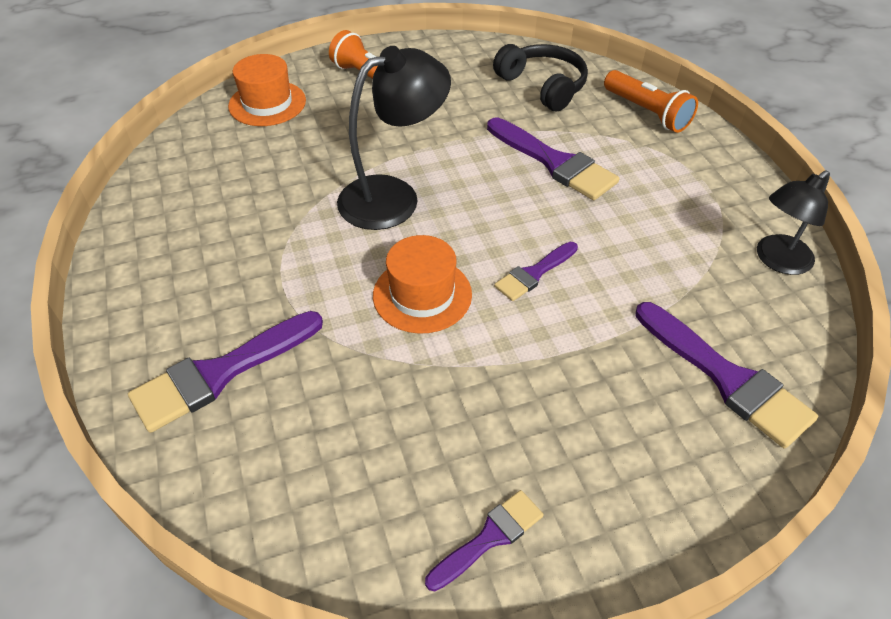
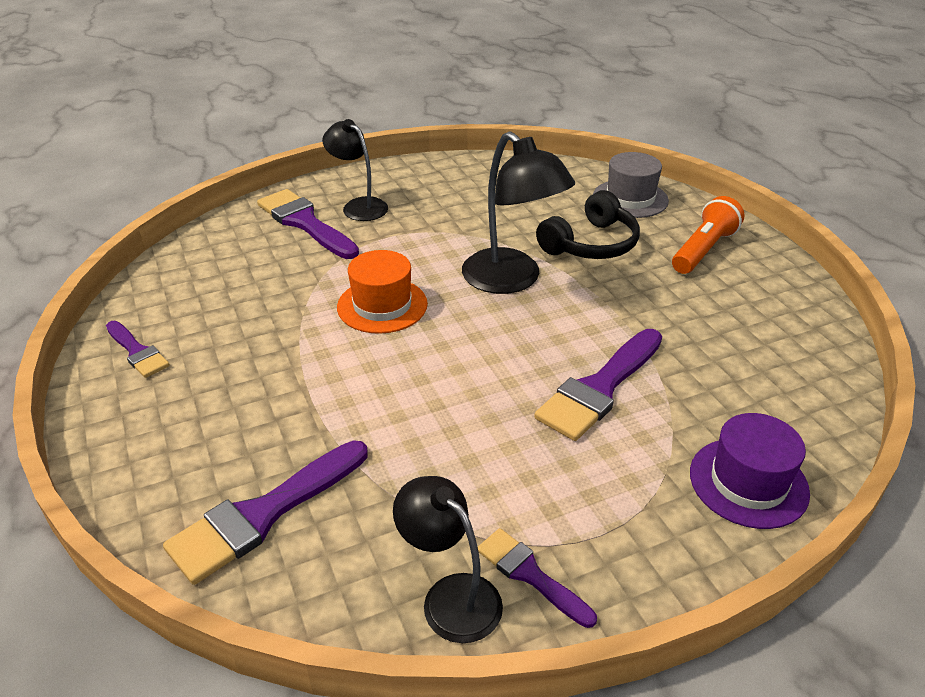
camera: 85 degrees right, 10 degrees down
(196, 316) = (359, 206): none -> black lamp
(267, 103) = (630, 198): orange hat -> grey hat
(534, 273) = (413, 373): purple brush -> purple brush (530, 574)
(543, 86) = (760, 379): black headphones -> black headphones (591, 244)
(647, 112) = (748, 482): orange flashlight -> purple hat

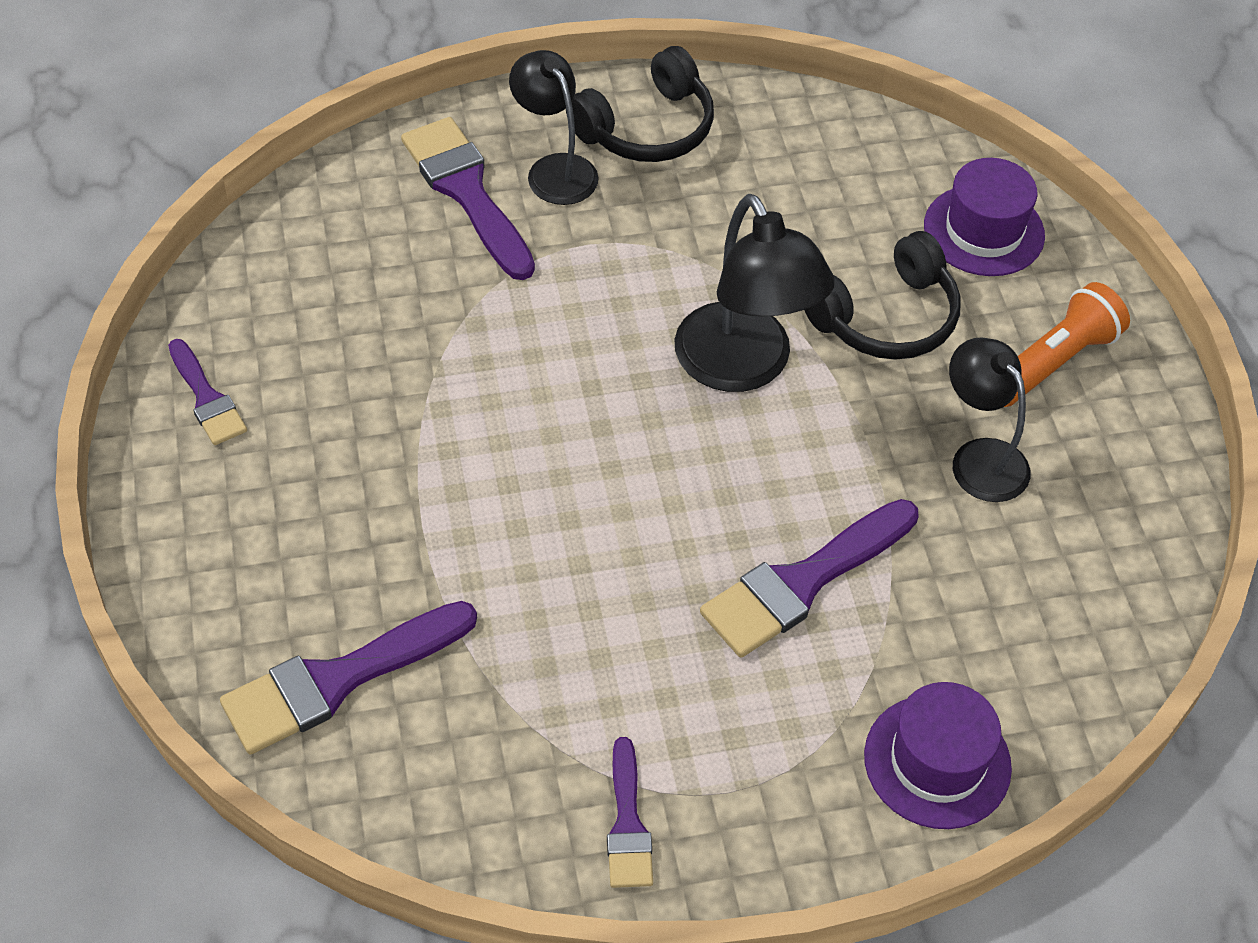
camera: 10 degrees right, 15 degrees up
(382, 305) = (546, 379): orange hat -> none
(410, 181) = (647, 128): none -> black headphones
(450, 596) = (530, 830): black lamp -> black lamp (979, 458)
(530, 574) = (627, 823): purple brush -> purple brush turned 150 degrees counterclockwise
(630, 198) = (984, 230): grey hat -> purple hat

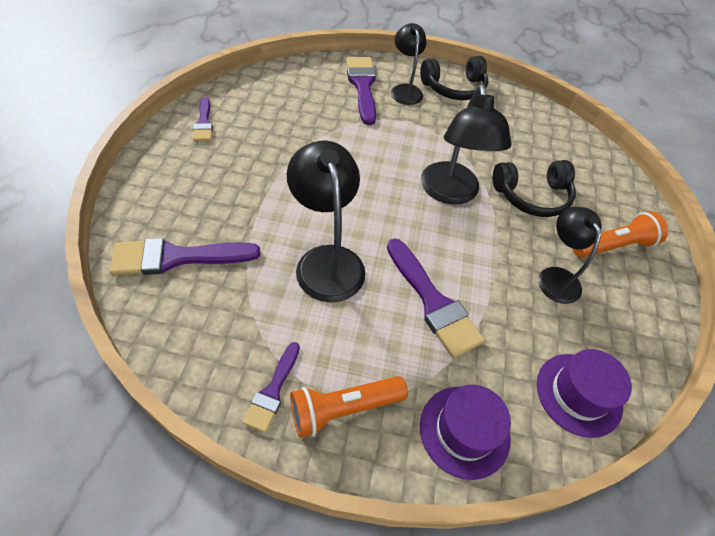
camera: 20 degrees right, 0 degrees up
(595, 581) = (327, 260): none -> black lamp
(748, 804) = (344, 408): none -> orange flashlight
(803, 582) = (433, 302): purple brush -> purple brush turned 105 degrees counterclockwise
(984, 230) = (597, 177): purple hat -> purple hat (579, 394)

